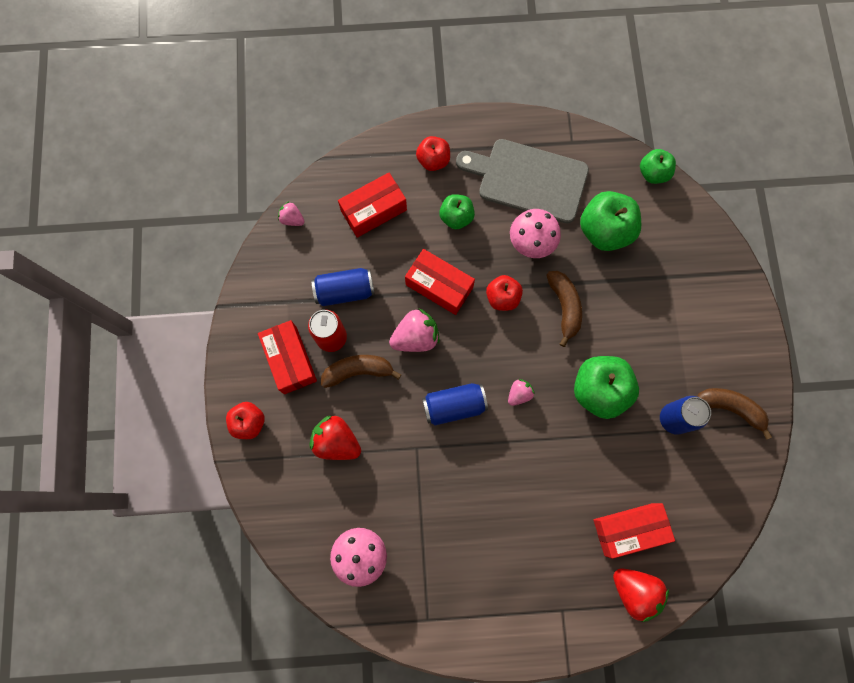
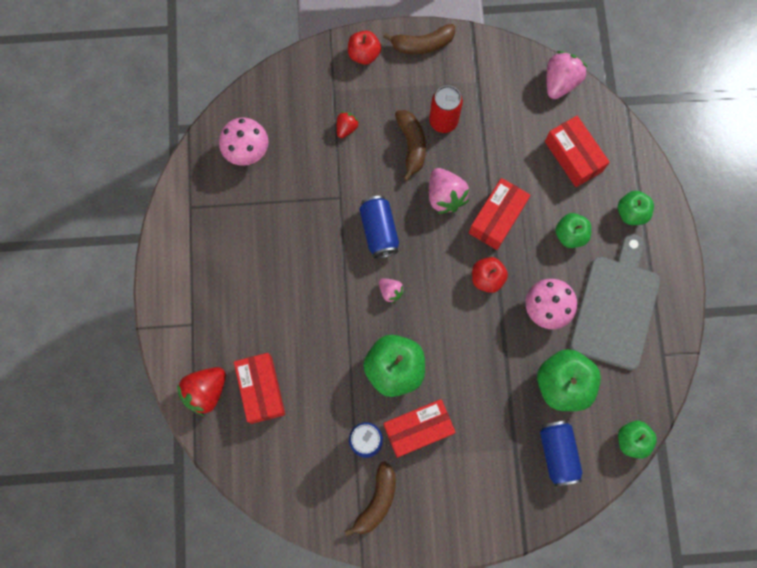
camera: 90 degrees right, 0 degrees up
(290, 360) = (421, 86): red box -> red box (418, 429)
(292, 219) = (560, 82): pink strawberry -> pink strawberry, size x1.78
(336, 441) = (346, 128): red strawberry -> red strawberry, size x0.56
(345, 291) = (489, 131): blue can -> blue can (558, 453)
(433, 160) = (631, 213): red apple -> green apple
(564, 307) = (479, 338): brown banana -> brown banana (422, 44)

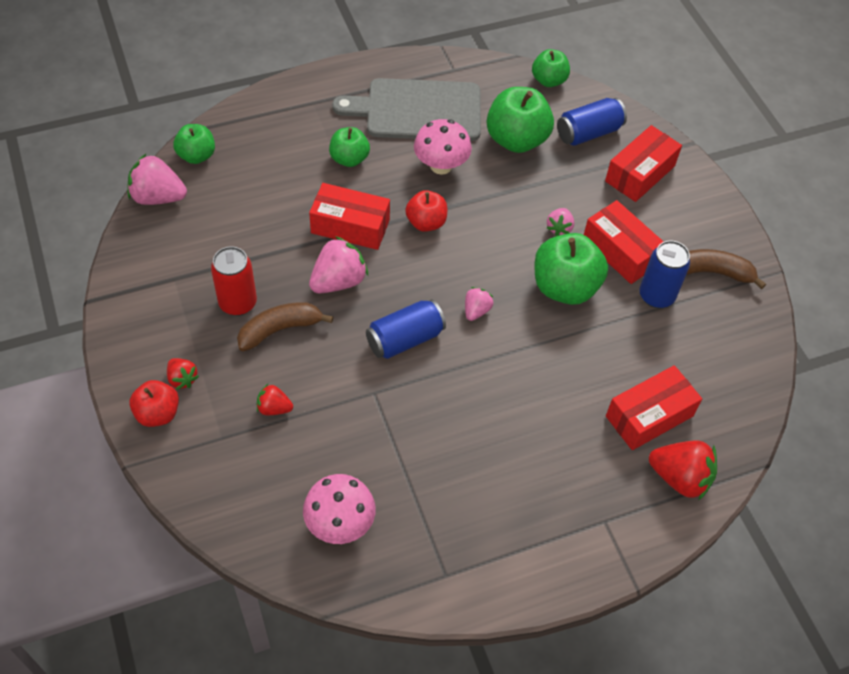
camera: 110 degrees left, 20 degrees down
(387, 74) = (182, 379): none -> red strawberry
(422, 44) = (130, 348): brown banana -> none
(455, 386) = (559, 228): none -> pink strawberry
(573, 156) = (252, 170): red box -> red box (640, 173)
(631, 213) = (307, 112): green apple -> green apple (197, 156)

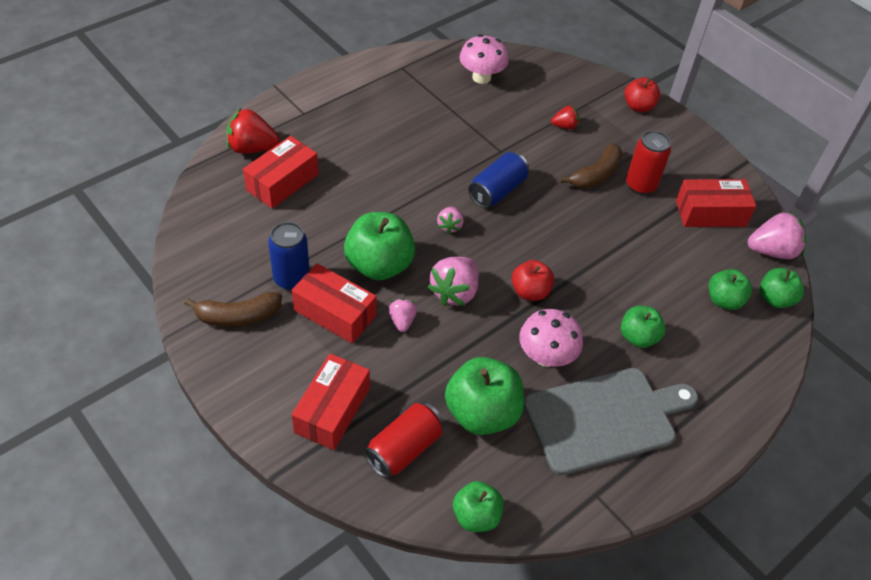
camera: 160 degrees right, 5 degrees down
(182, 379) = (639, 129): red strawberry -> none
(246, 167) = (724, 300): none -> green apple
(338, 281) = (575, 221): pink strawberry -> pink strawberry (454, 292)
(350, 226) = (594, 270): red box -> red box (710, 213)
(588, 133) = (404, 449): blue can -> red can

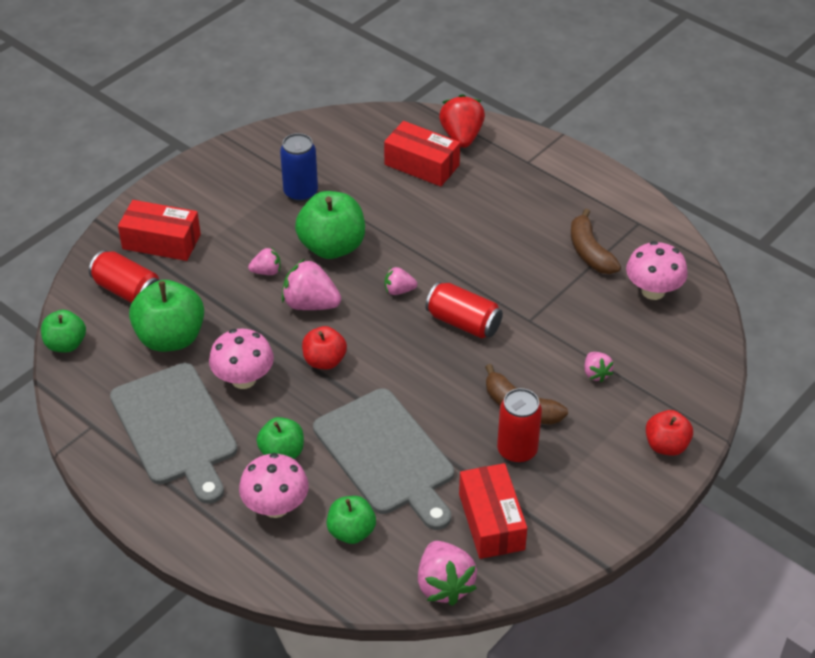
camera: 85 degrees right, 5 degrees down
(238, 316) = (251, 168): brown banana -> brown banana (590, 252)
(335, 313) = (267, 226): red box -> none
(497, 191) = (463, 323): blue can -> red can
(564, 126) = (596, 373): red strawberry -> pink strawberry
(643, 265) = (387, 456): none -> grey cutting board
(699, 349) = (275, 507): none -> pink mushroom
(775, 299) = (365, 584): green apple -> none

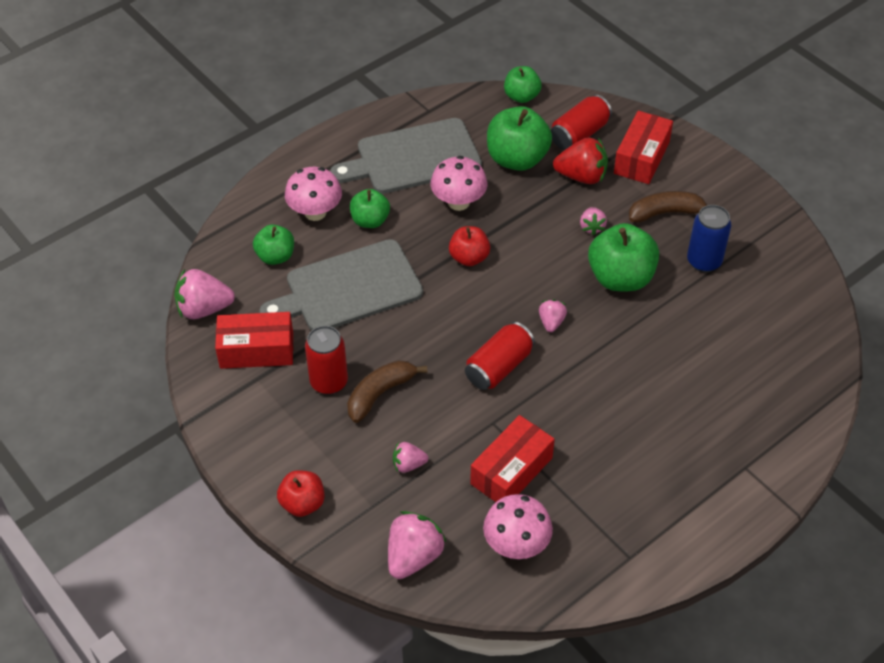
camera: 100 degrees right, 5 degrees up
(310, 304) = (543, 254): pink strawberry -> pink strawberry (413, 556)
(421, 165) = (743, 366): red box -> red box (511, 471)
(461, 137) = (792, 410): red strawberry -> red strawberry (581, 176)
(590, 252) = (586, 497): brown banana -> brown banana (666, 213)

